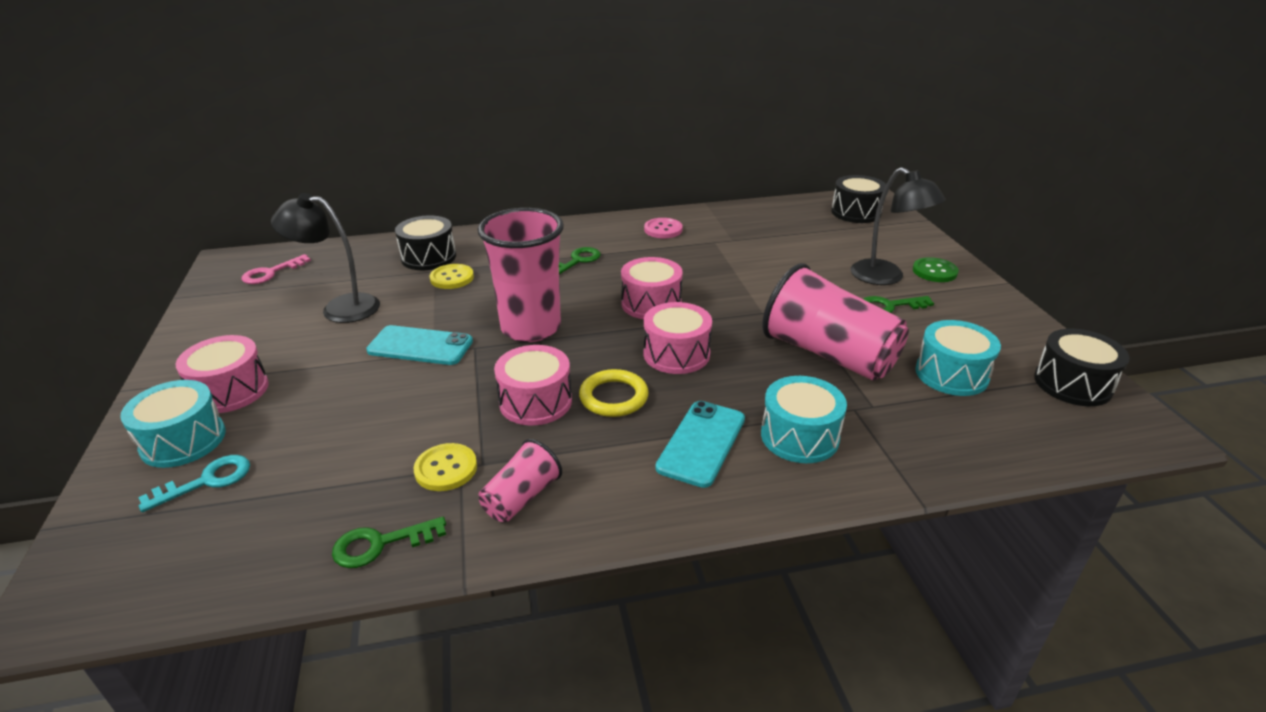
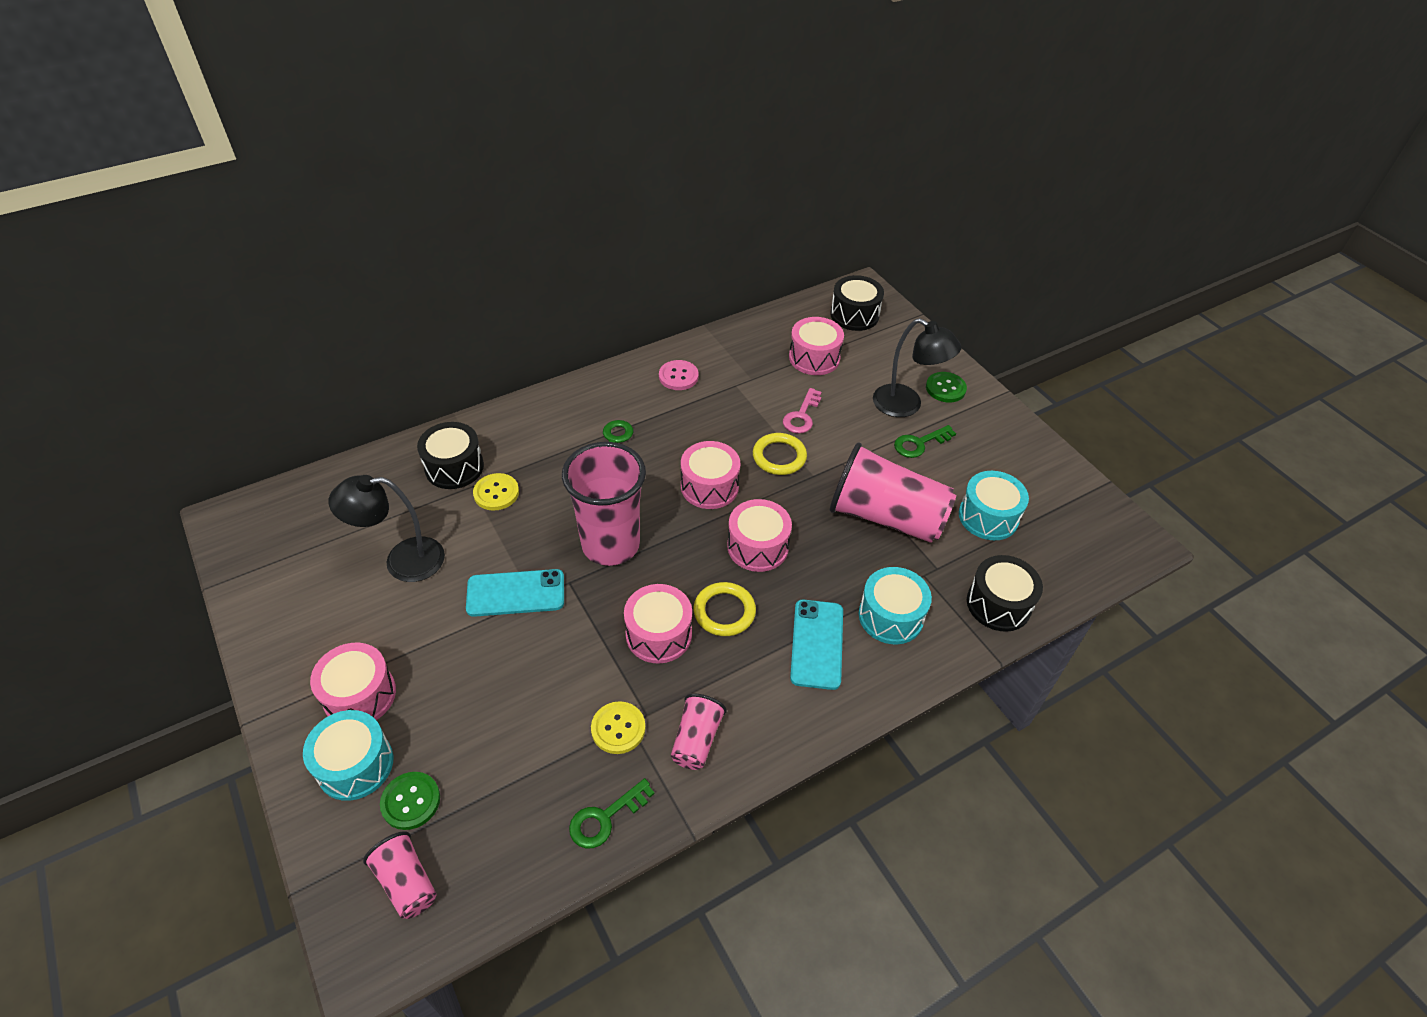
camera: 20 degrees left, 15 degrees up
(147, 549) = (407, 882): none -> pink cup
(206, 481) = (411, 801): turquoise key -> green button
(271, 273) = (292, 527): pink key -> pink key (801, 416)
(733, 294) = (779, 457): none -> yellow ring
(802, 234) = (814, 358): none -> pink drum
(1072, 384) = (1079, 506): black drum -> black drum (998, 604)

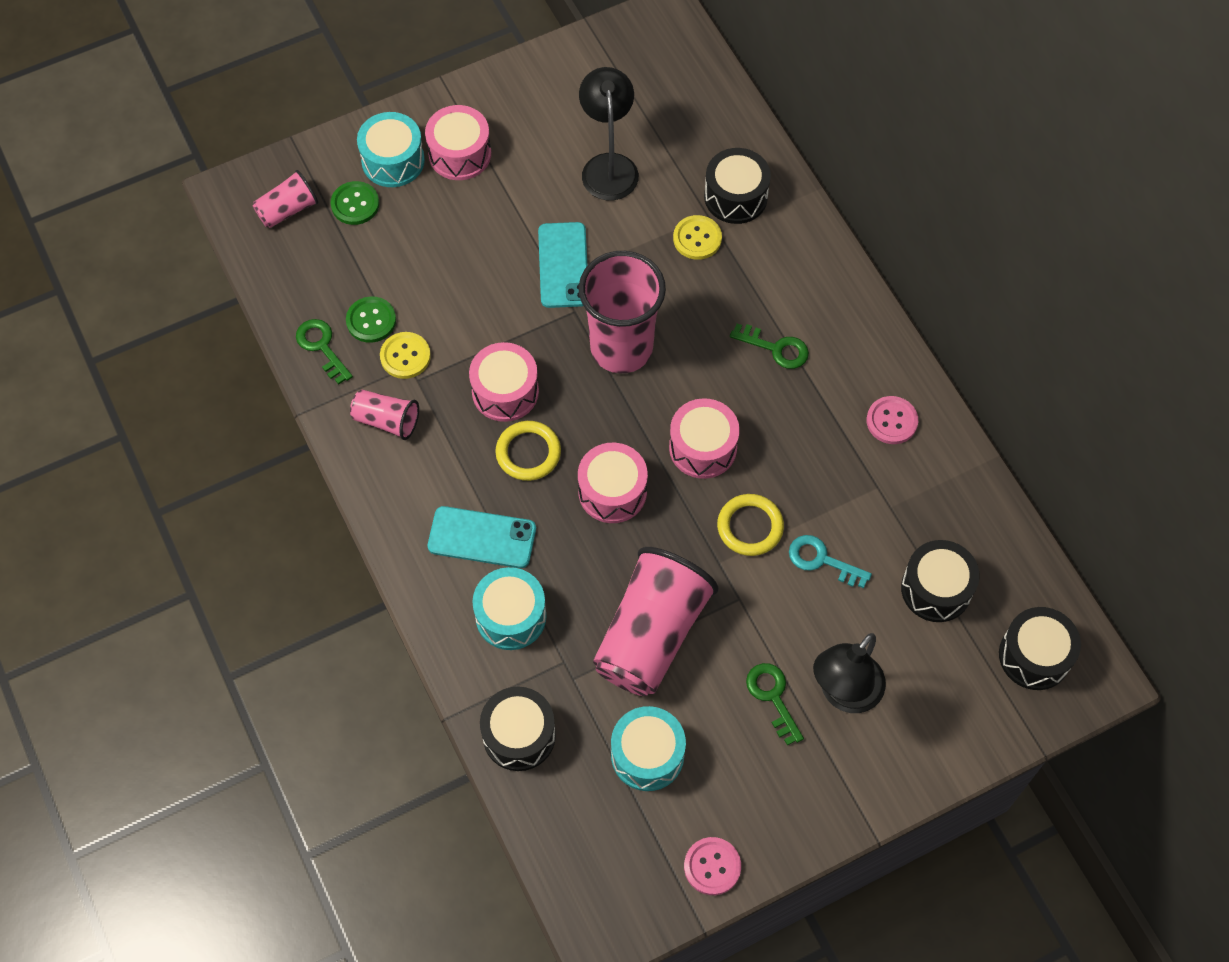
camera: 95 degrees right, 15 degrees up
(801, 416) = (822, 560): pink key -> turquoise key
(814, 358) = (936, 589): pink drum -> black drum
(945, 388) = (879, 753): green button -> green button (371, 320)
(1061, 477) = (712, 866): none -> pink button

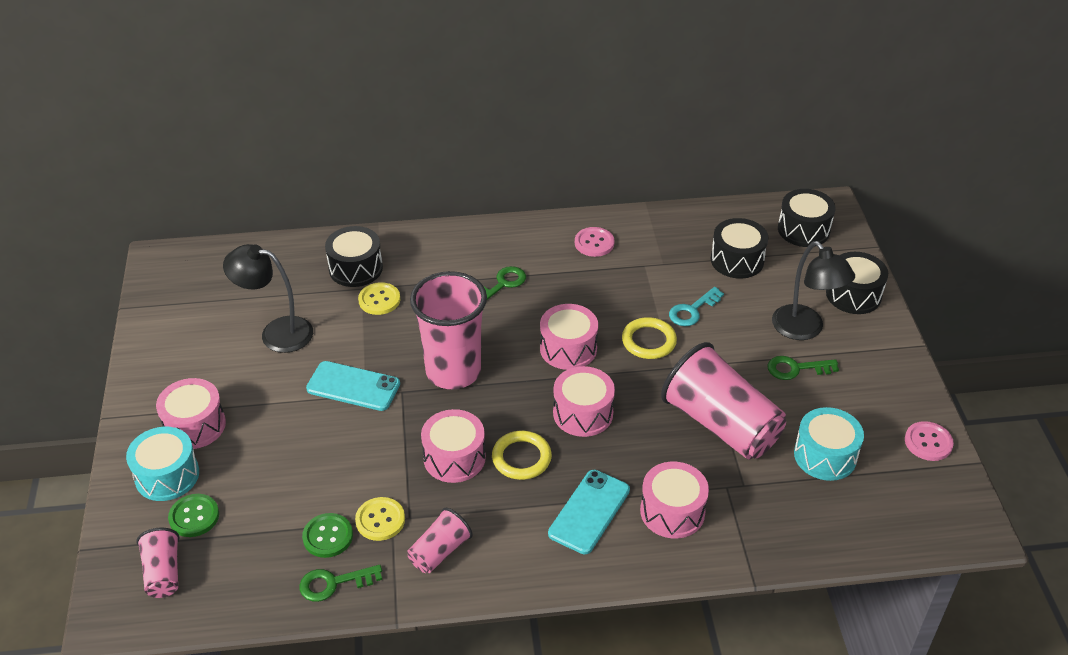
camera: 70 degrees left, 20 degrees down
(511, 616) = (672, 511): turquoise drum -> pink drum
(519, 735) = (785, 535): black drum -> black drum (853, 295)

